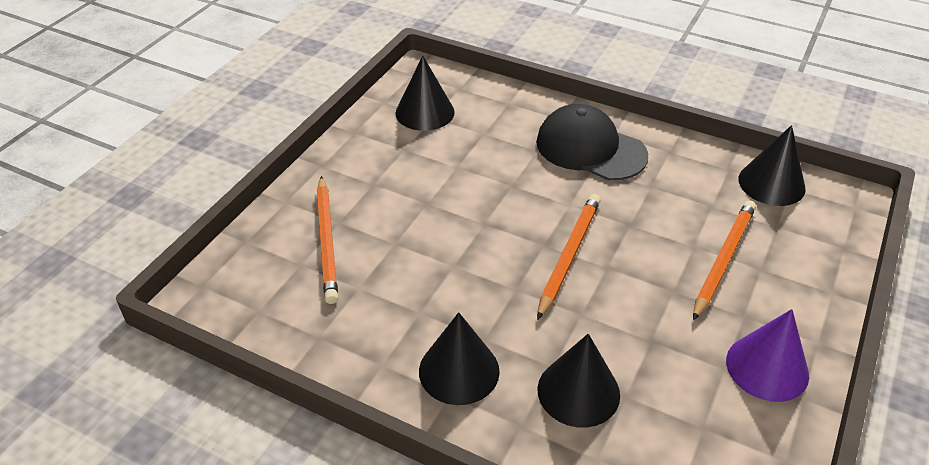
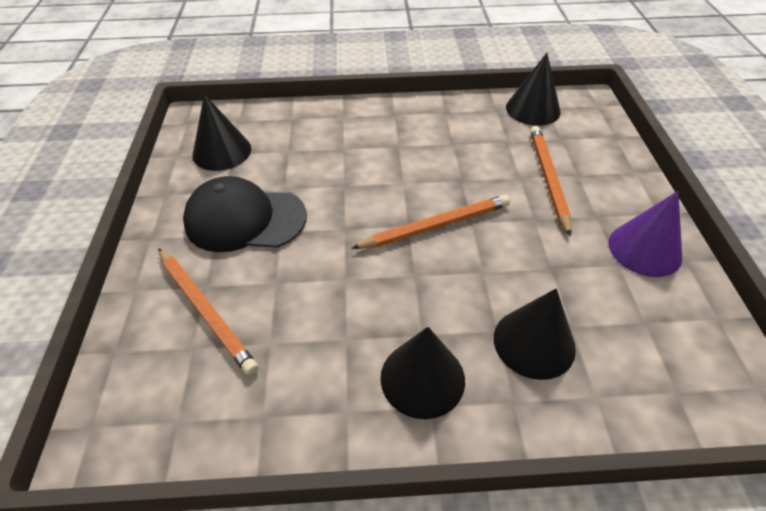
camera: 30 degrees left, 5 degrees up
(569, 256) = (435, 226): orange pencil -> orange pencil turned 75 degrees clockwise
(590, 148) = (385, 131): black cap -> black cap (245, 219)

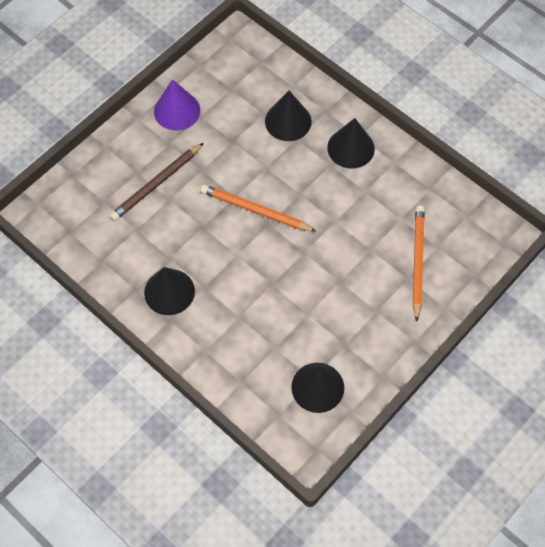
camera: 135 degrees left, 15 degrees up
(245, 219) = (351, 308): black cap -> none
(533, 109) = (80, 238): black cone -> black cone (169, 291)
(548, 179) = (157, 183): orange pencil -> brown pencil

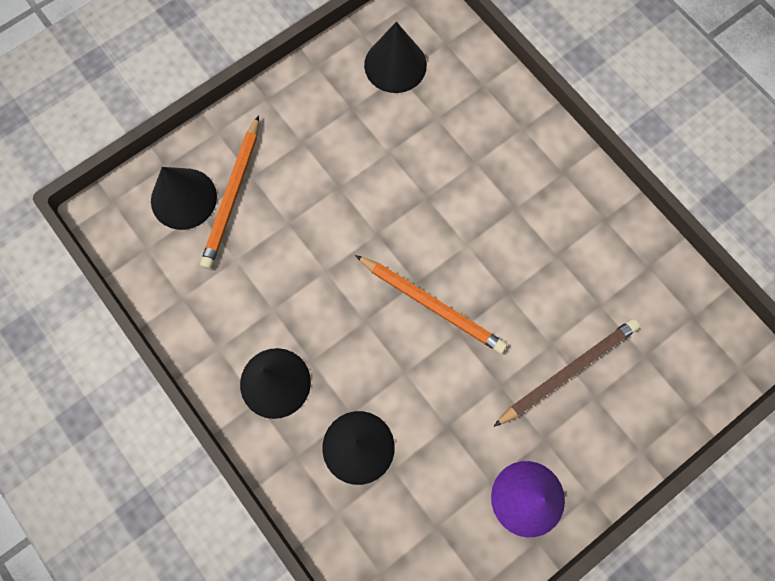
camera: 170 degrees left, 10 degrees up
(169, 291) = (561, 208): black cone -> black cone (183, 198)

